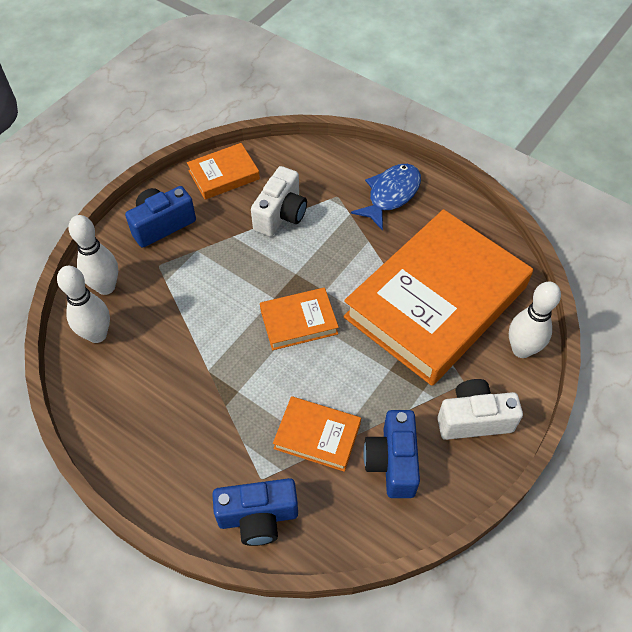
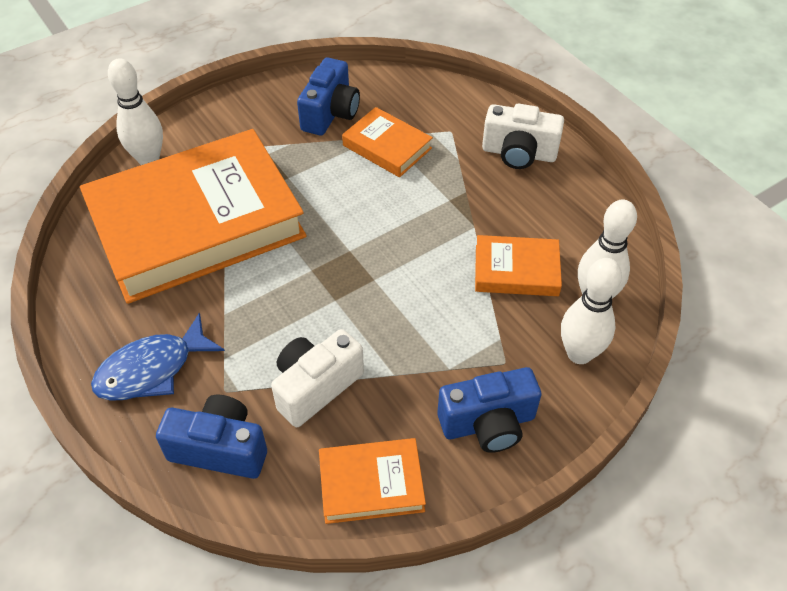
camera: 160 degrees left, 5 degrees down
(258, 517) = (463, 109): blue camera -> blue camera (220, 449)
(299, 322) = (357, 246): orange book -> orange book (516, 270)
(473, 419) = (239, 122): white camera -> white camera (519, 153)

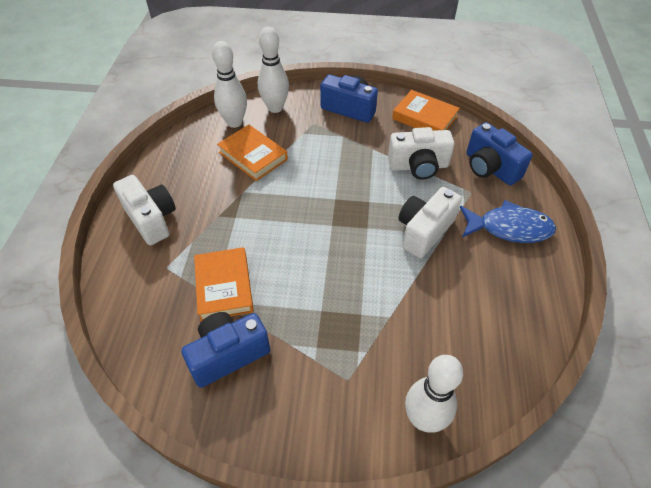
camera: 140 degrees left, 0 degrees up
(197, 224) = (421, 315): orange book -> none
(248, 304) = (424, 231): none -> white camera

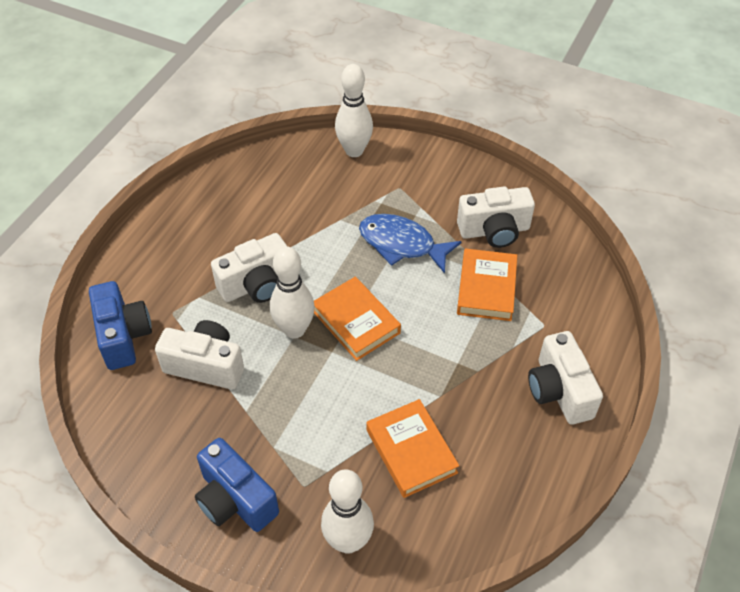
camera: 160 degrees left, 0 degrees up
(228, 355) = (494, 230): blue camera -> white camera
(234, 122) = (421, 529): white bowling pin -> white bowling pin (294, 329)
(424, 117) = (139, 444): orange book -> orange book (356, 322)
(509, 228) = (167, 262): blue fish -> blue fish (402, 244)

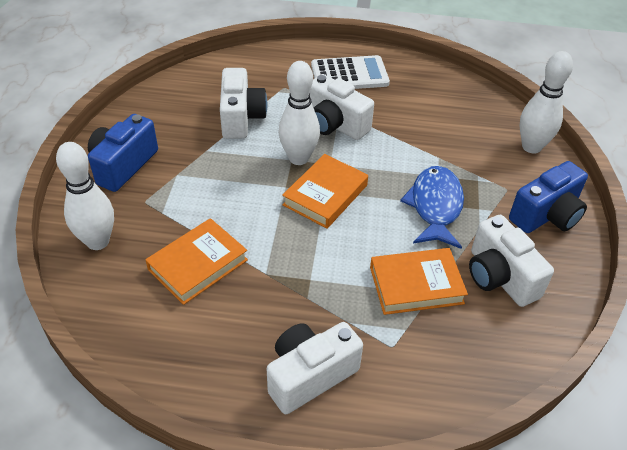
camera: 70 degrees right, 5 degrees down
(123, 336) = (251, 70): blue camera -> blue camera (546, 215)
(180, 248) = (349, 74): none -> white calculator

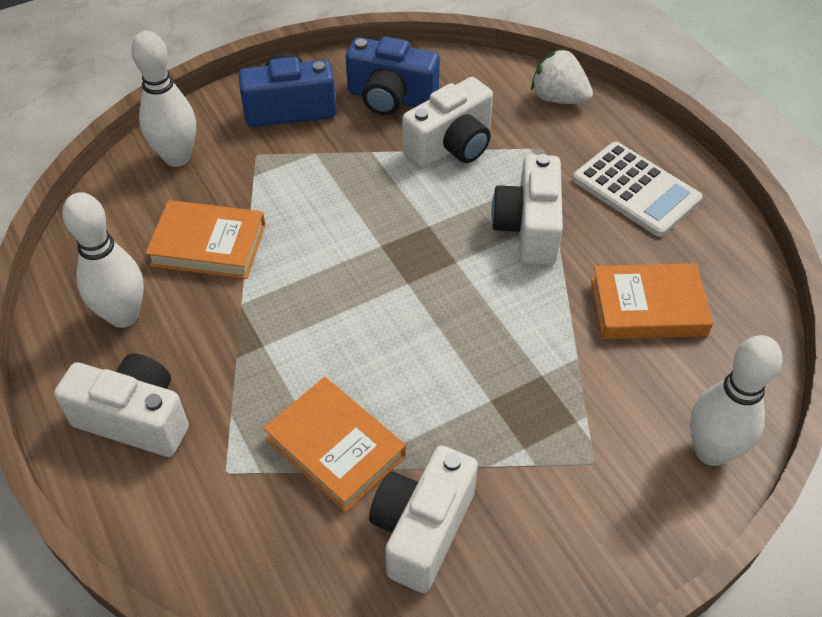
camera: 55 degrees right, 5 degrees up
(254, 61) = (558, 98): none -> white strawberry
(298, 158) = (437, 230): white bowling pin -> white bowling pin (123, 316)
(325, 195) = (401, 286): orange book -> orange book (648, 307)
(435, 206) = (483, 400): blue fish -> none
(546, 215) = (586, 533): blue camera -> blue camera (391, 98)

